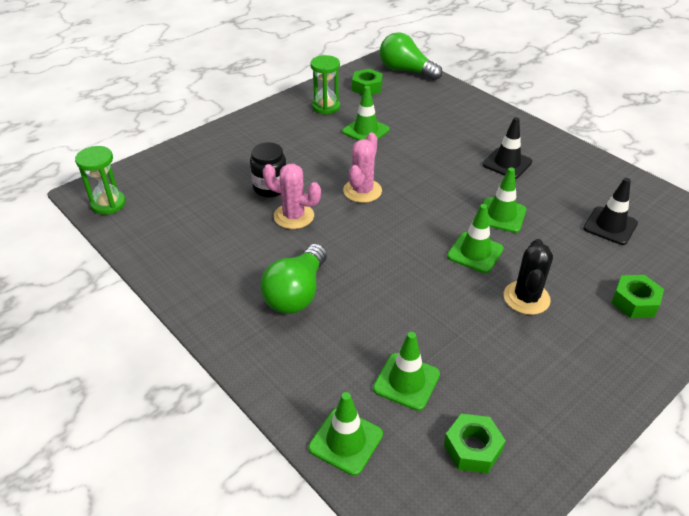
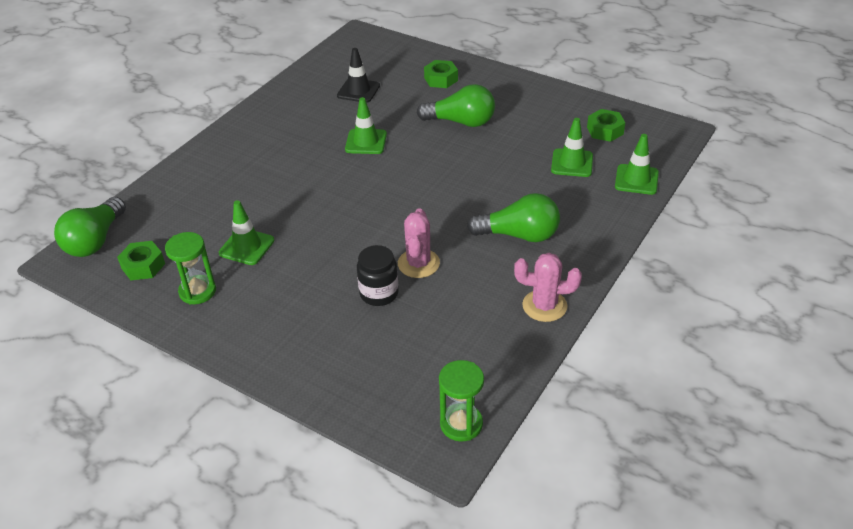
camera: 105 degrees left, 0 degrees up
(362, 191) = (360, 227): pink cactus -> pink cactus (544, 306)
(475, 253) = (421, 150): green traffic cone -> none
(507, 163) = (284, 146): black traffic cone -> none
(526, 298) = (461, 122): black cactus -> green light bulb

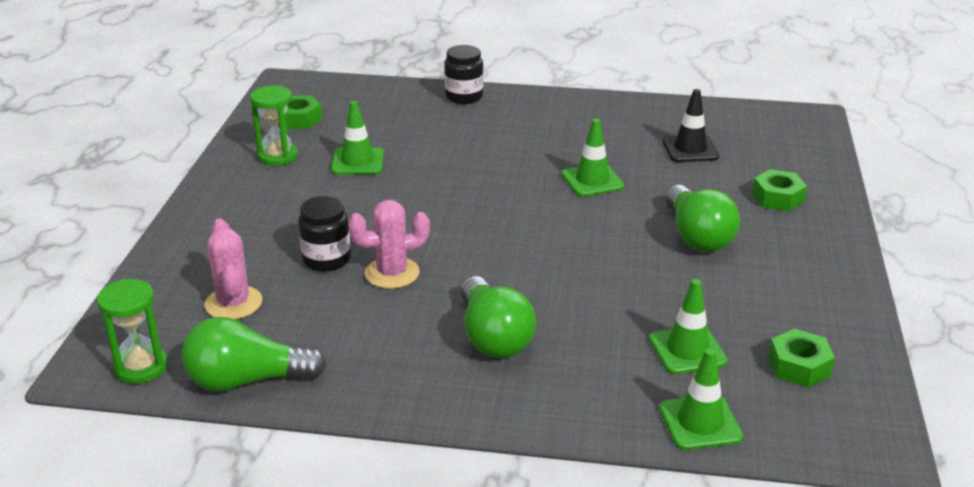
camera: 65 degrees right, 10 degrees down
(95, 240) = (322, 87): green light bulb -> green light bulb (247, 380)
(192, 166) = (464, 97): none -> black jar
(544, 306) = (365, 388): pink cactus -> pink cactus (233, 303)

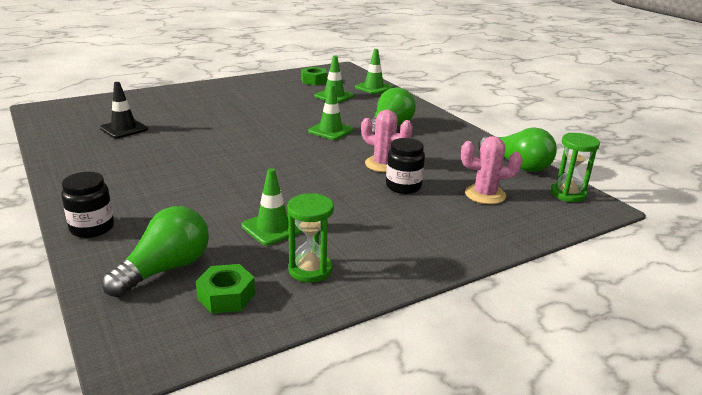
camera: 130 degrees left, 5 degrees down
(233, 303) = (485, 194): pink cactus -> pink cactus turned 60 degrees clockwise
(592, 180) = (201, 144): green traffic cone -> green traffic cone (330, 131)
(697, 236) = (235, 110): green light bulb -> green light bulb (165, 269)
(778, 198) = (169, 101): green nut -> none

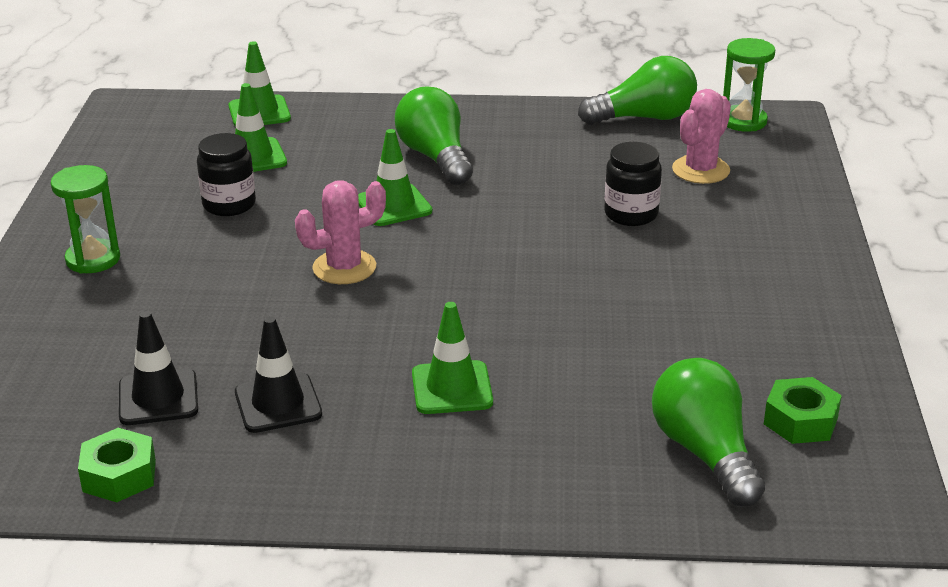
camera: 55 degrees left, 5 degrees up
(92, 228) = (537, 496): black jar -> black jar (229, 204)
(136, 150) = (278, 403): none -> black traffic cone
(272, 228) = (661, 344): green traffic cone -> green traffic cone (452, 388)
(310, 270) = (783, 346): green hourglass -> green hourglass (93, 259)
(314, 81) = (154, 151): green nut -> green nut (119, 475)
(383, 164) = (553, 205): pink cactus -> pink cactus (344, 267)

